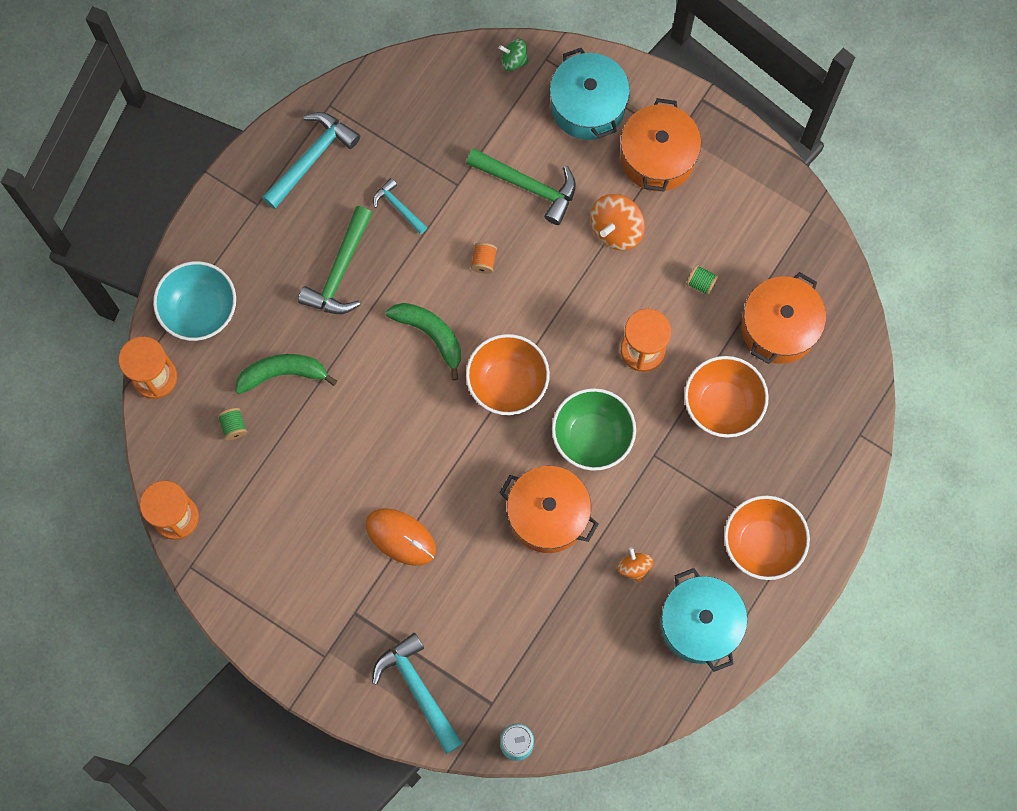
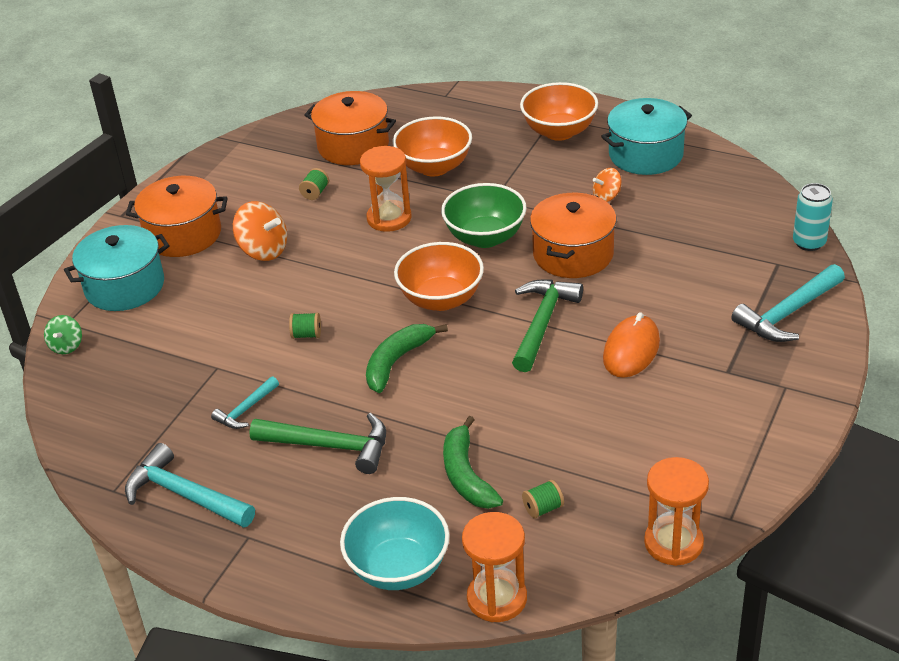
camera: 95 degrees left, 35 degrees down
(484, 261) = (306, 335): orange spool -> green spool
(528, 186) = (217, 315): green hammer -> green hammer (542, 323)

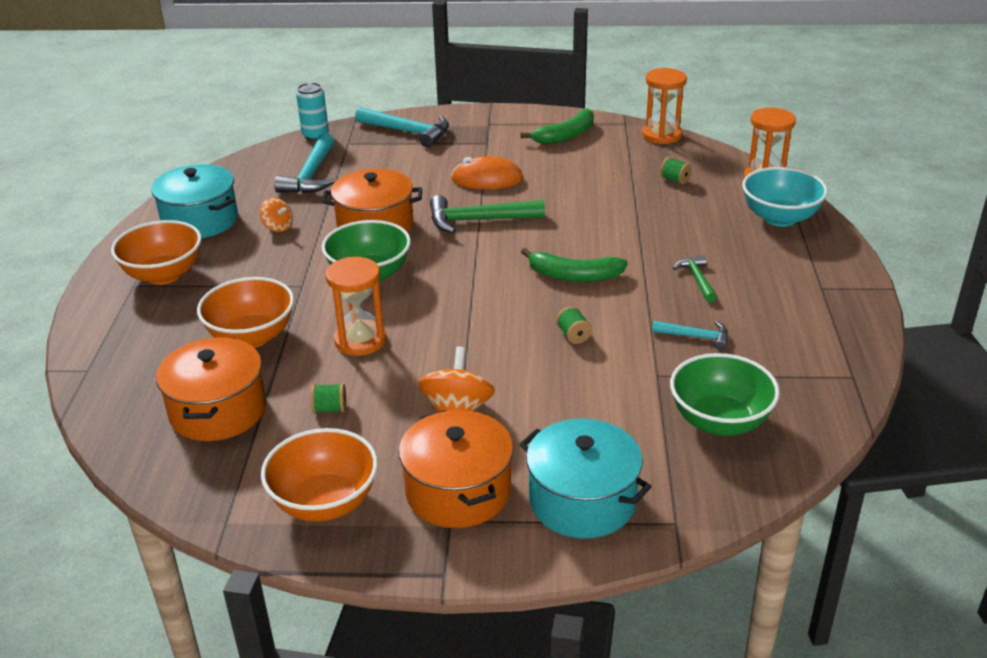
camera: 115 degrees left, 5 degrees down
(66, 346) = (711, 503): green spinning top -> none
(136, 382) = (719, 421): none -> green bowl
(184, 495) = (817, 334): turquoise hammer -> turquoise hammer (311, 175)
(330, 446) = (697, 279): green hammer -> green hammer, size x0.56
(441, 299) = (475, 275): orange bowl -> orange bowl (325, 503)
(466, 475) = (672, 214): green banana -> green banana (566, 135)

